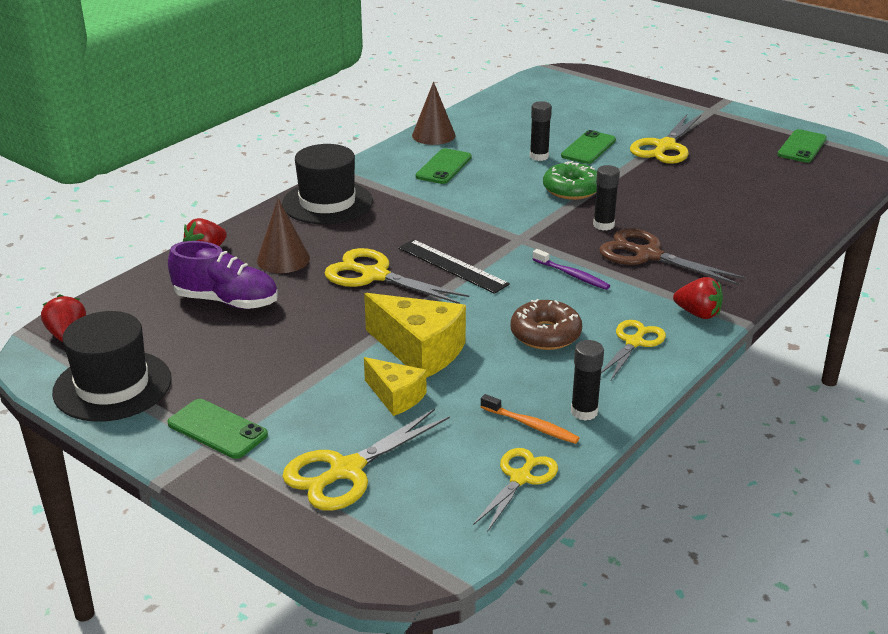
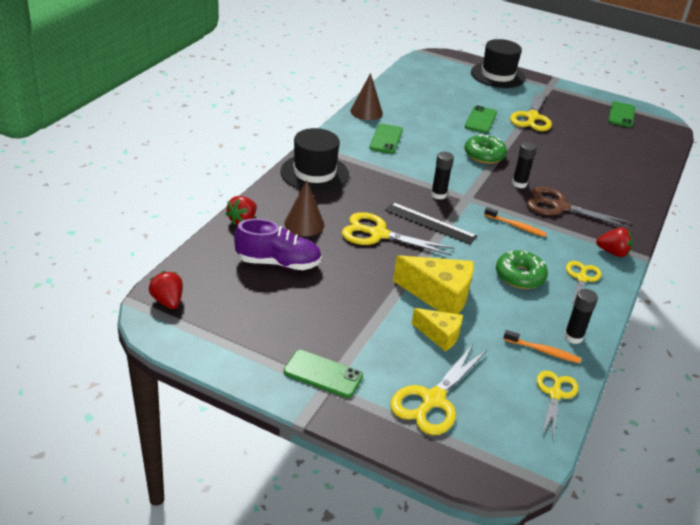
camera: 15 degrees left, 5 degrees up
(112, 386) = (225, 343): black hat -> black hat (497, 75)
(539, 156) = (449, 128): black glue stick -> black glue stick (438, 195)
(545, 334) = (520, 276): brown donut -> green donut
(572, 275) = (516, 226): purple toothbrush -> orange toothbrush

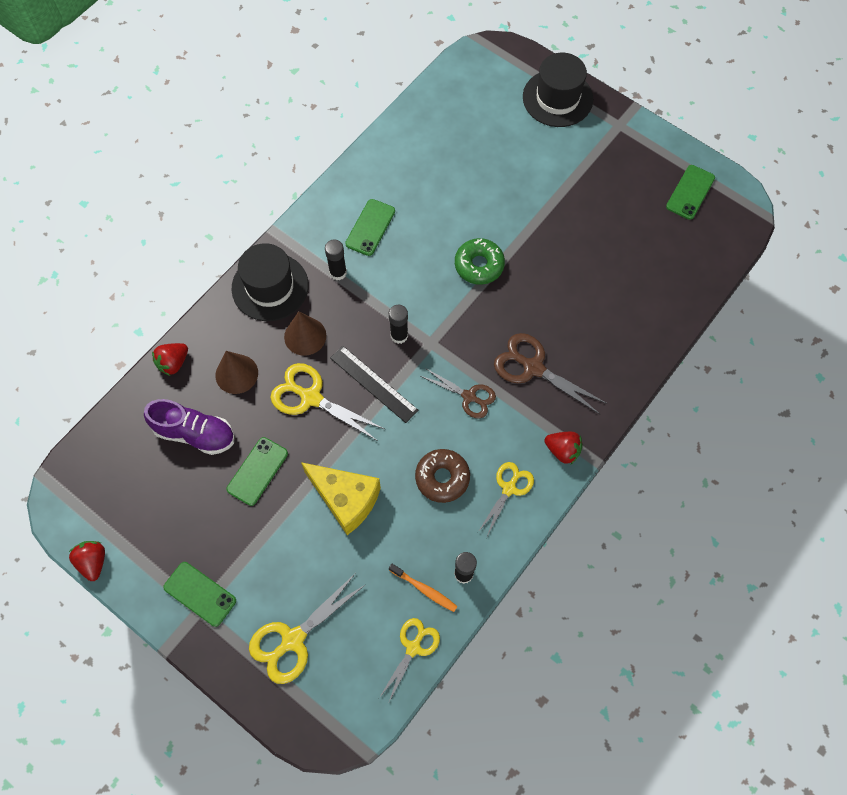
camera: 15 degrees right, 30 degrees up
(168, 301) = (76, 479): red strawberry -> red strawberry (93, 562)
(366, 112) = (362, 172): brown cone -> brown cone (305, 336)
(440, 335) = (327, 556): yellow cheese -> none
(480, 120) = (500, 194): green phone -> green phone (257, 471)
(516, 226) = (469, 396): orange toothbrush -> brown scissors
(519, 184) = (501, 322): black glue stick -> black glue stick (338, 272)
(520, 276) = (442, 478): green donut -> brown donut
(532, 117) = (568, 192): yellow scissors -> none

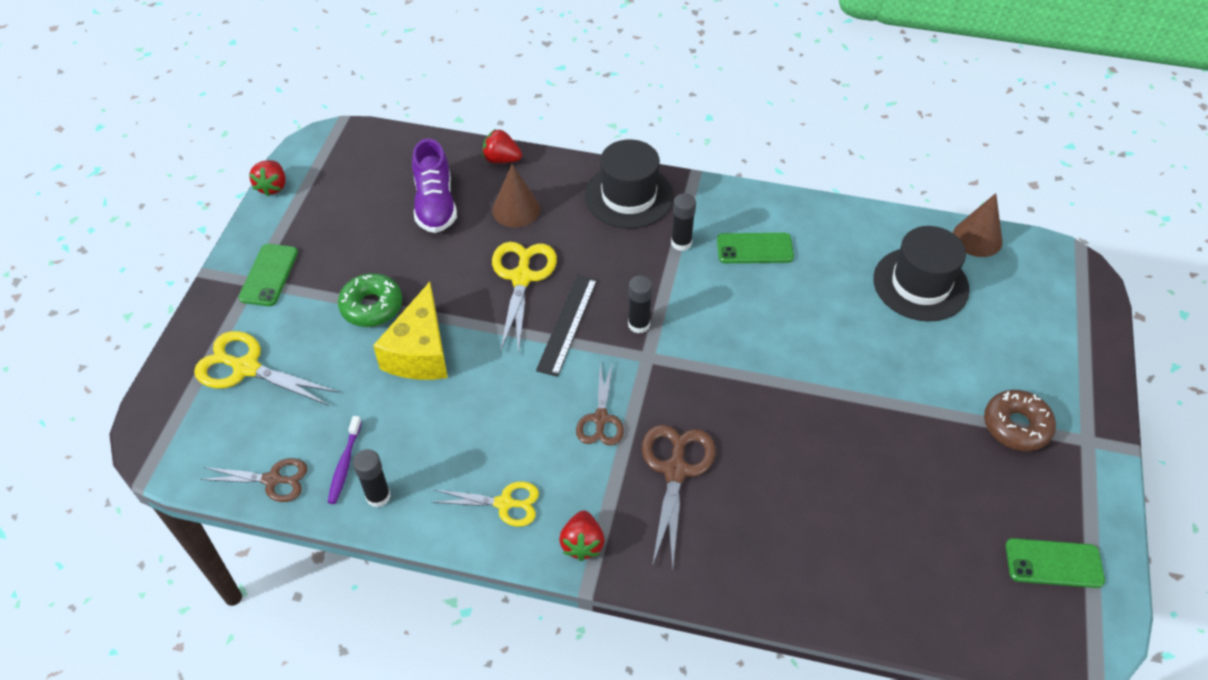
camera: 65 degrees right, 15 degrees down
(93, 562) = (272, 187): red strawberry -> red strawberry turned 135 degrees clockwise
(257, 471) = (418, 267): green phone -> none
(305, 336) = (590, 245): brown cone -> brown cone (977, 238)
(413, 648) = (272, 480): yellow scissors -> brown scissors
(424, 589) = (345, 464): orange toothbrush -> purple toothbrush
(442, 478) = (486, 431): brown donut -> brown donut (1016, 426)
(479, 265) = (776, 365): green donut -> green donut (372, 306)
(557, 98) = (1068, 359): black hat -> black hat (920, 284)

